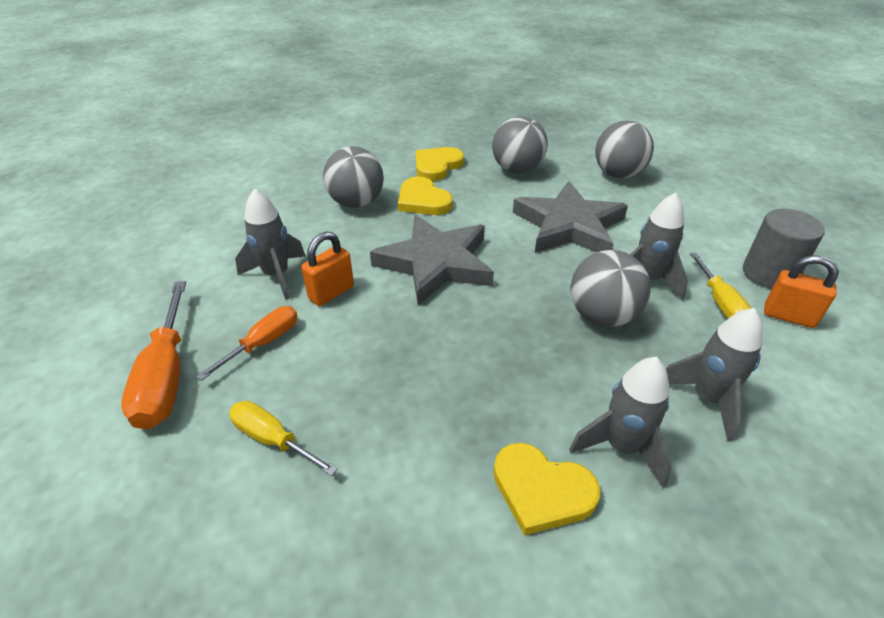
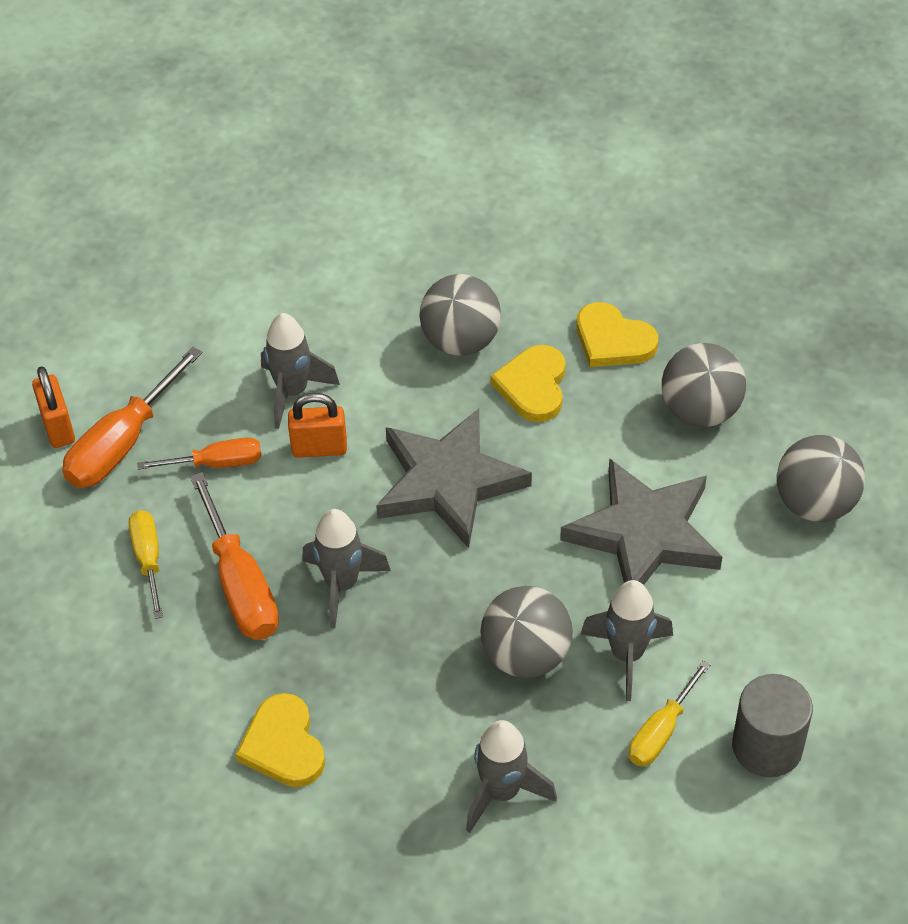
camera: 45 degrees right, 10 degrees up
(370, 404) = (240, 584): none -> orange screwdriver
(437, 166) = (613, 340): yellow heart -> yellow heart turned 135 degrees counterclockwise
(622, 447) = (379, 767): grey rocket -> grey rocket (342, 585)
(788, 316) = (704, 796): orange padlock -> orange padlock (58, 427)

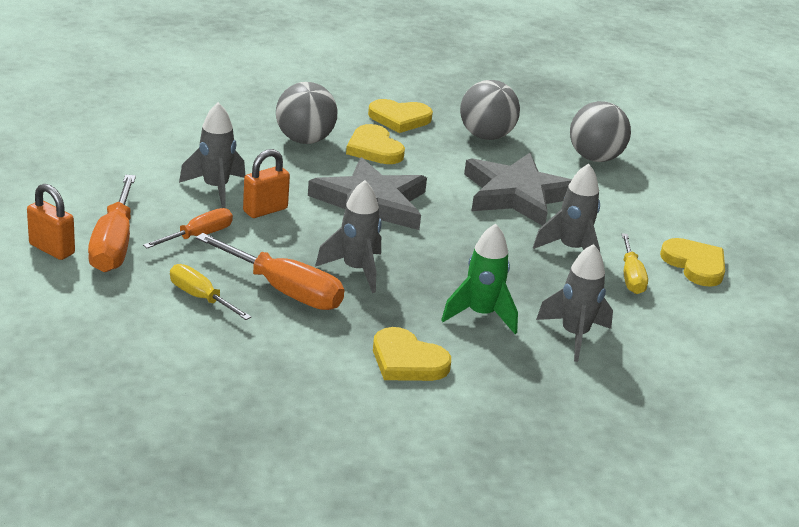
camera: 40 degrees left, 20 degrees down
(422, 713) = (481, 315): none -> green rocket
(526, 655) = (512, 268): grey ball -> none
(767, 747) = (695, 265): grey cylinder -> yellow heart

